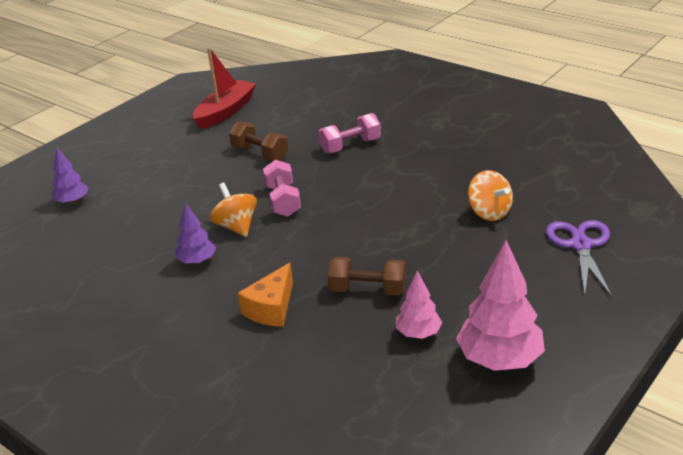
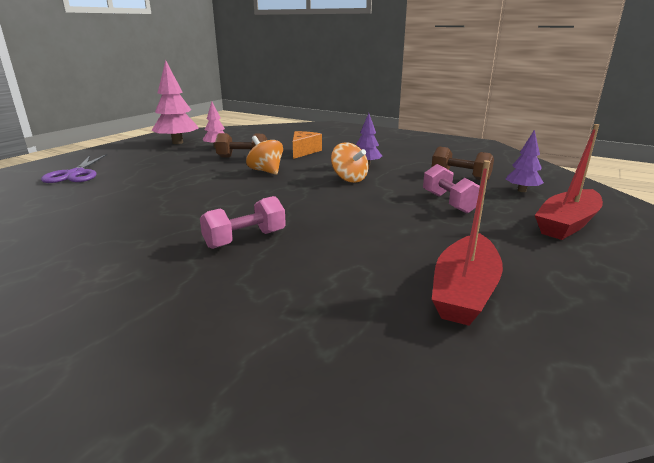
camera: 170 degrees right, 10 degrees down
(96, 158) = (567, 224): none -> red boat
(260, 153) = (362, 230): brown dumbbell -> brown dumbbell (460, 177)
(283, 201) = (315, 193): pink dumbbell -> pink dumbbell (449, 202)
(489, 212) = (127, 188): orange spinning top -> orange spinning top (266, 171)

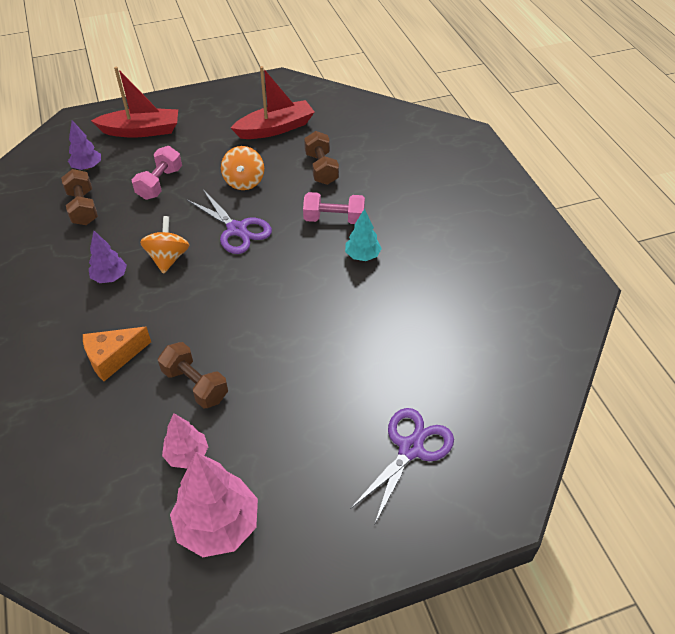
camera: 140 degrees left, 25 degrees up
(183, 227) = (362, 256): none -> turquoise tree
(266, 171) = (214, 323): orange spinning top -> orange spinning top (244, 181)
(325, 274) = (321, 168): none -> brown dumbbell
(328, 203) = (237, 229): none -> purple scissors

